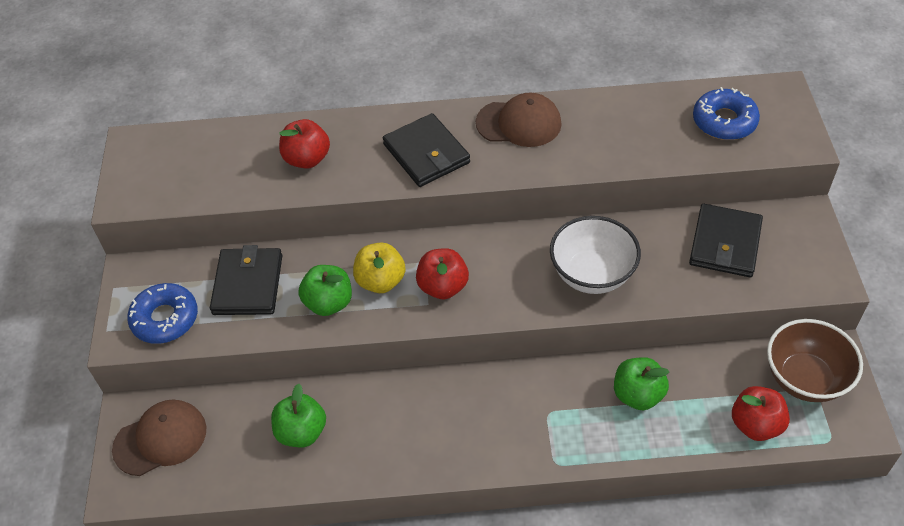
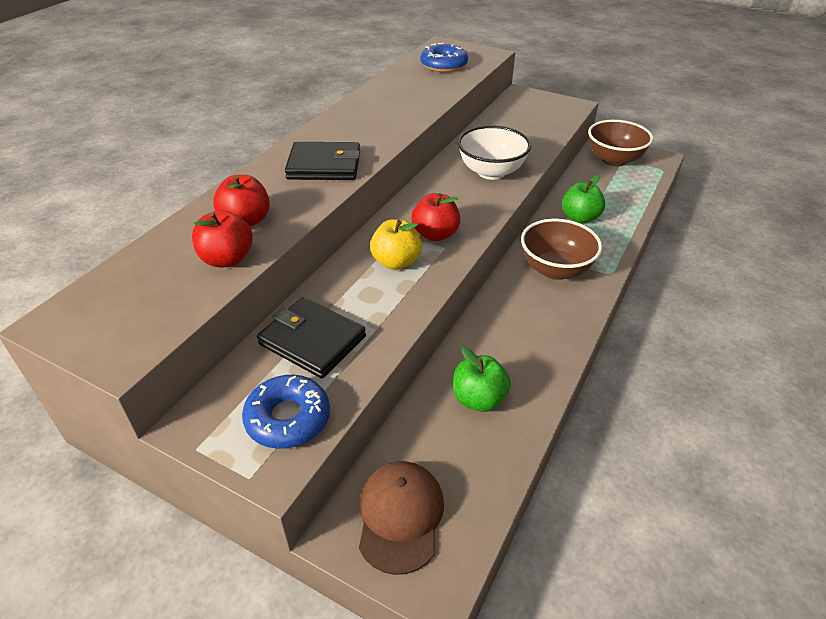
camera: 60 degrees left, 10 degrees down
(328, 303) = (388, 298): green apple -> none
(519, 123) = (349, 122): brown cap -> none
(522, 412) = (555, 269): none -> brown bowl
(725, 243) = (515, 122): black wallet -> none
(755, 425) = (634, 187): red apple -> red apple (227, 259)

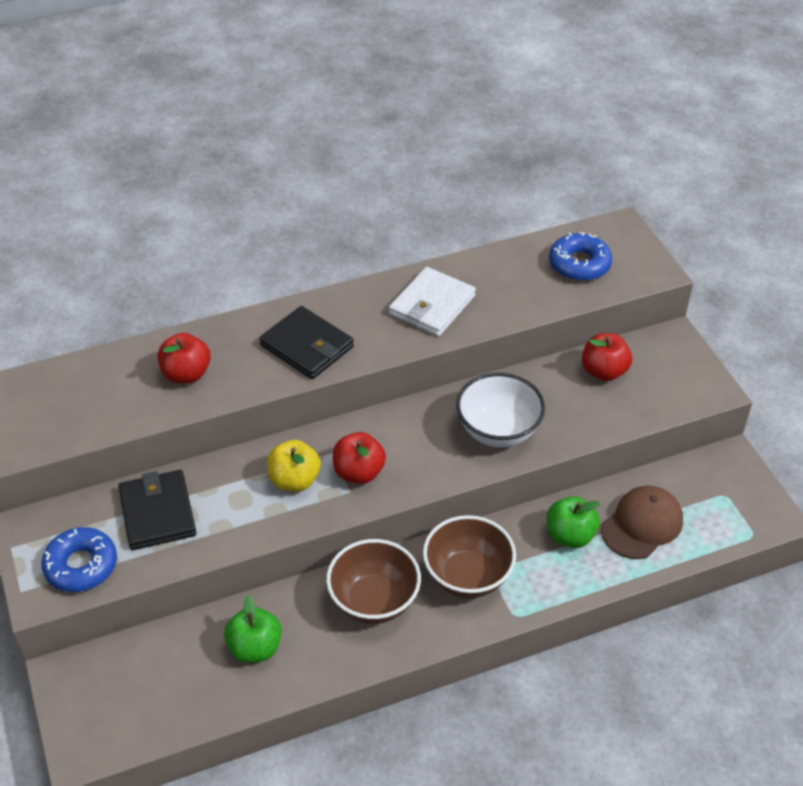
camera: 40 degrees right, 5 degrees up
(227, 259) = (137, 406): red apple -> red apple (604, 371)
(382, 113) = (432, 305): none -> white wallet
(400, 516) = (107, 691): brown cap -> brown cap (642, 524)
(614, 160) = (713, 487): brown bowl -> brown bowl (374, 601)

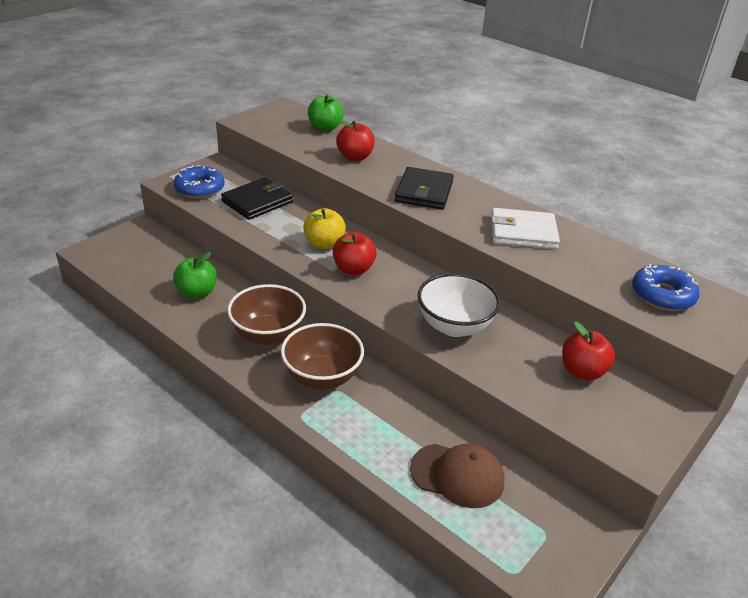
camera: 60 degrees right, 10 degrees down
(570, 535) = (407, 427): green apple -> green apple (325, 128)

